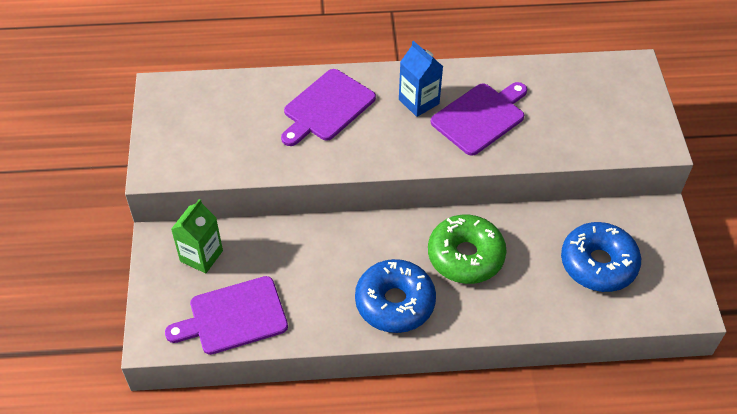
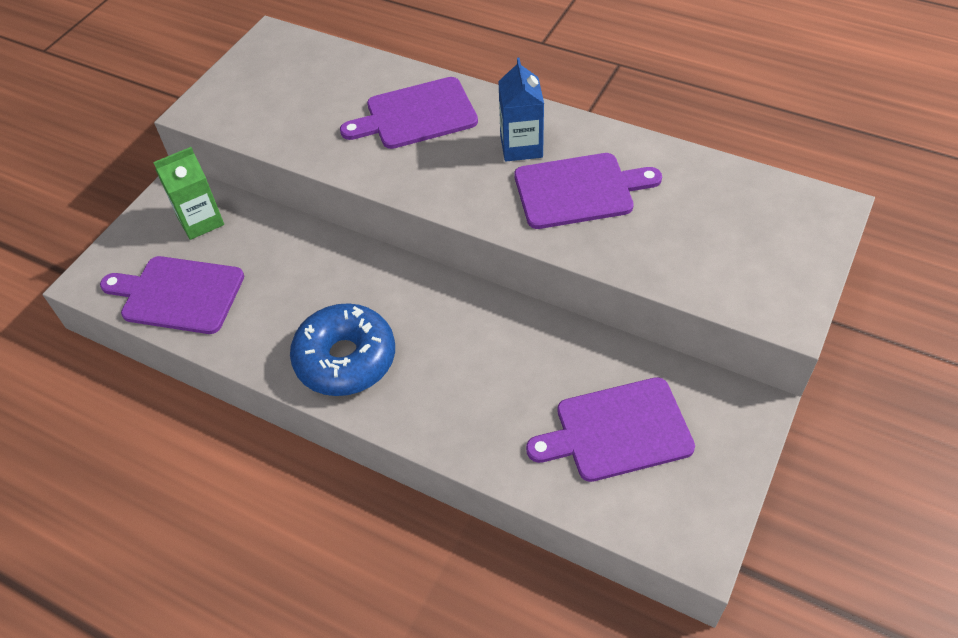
camera: 35 degrees right, 0 degrees up
(465, 256) = (464, 346): green donut -> none
(598, 264) = (617, 431): blue donut -> purple cutting board

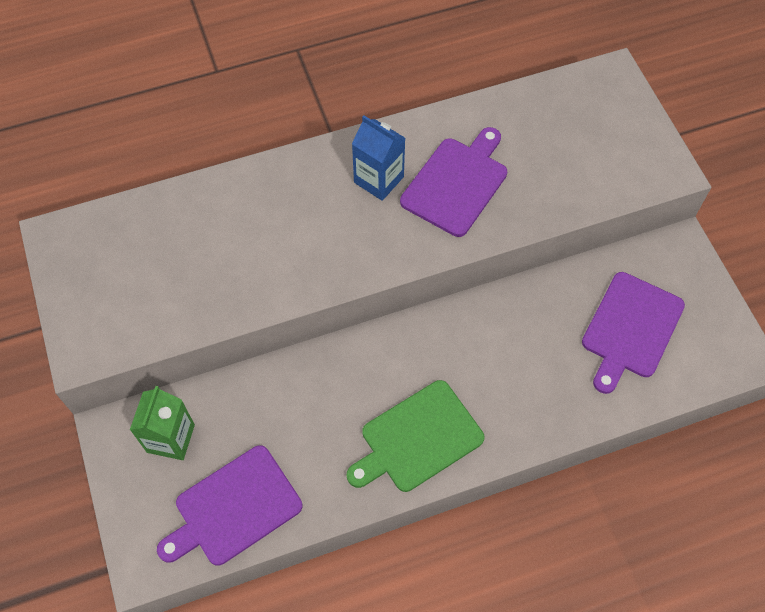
camera: 50 degrees left, 10 degrees up
(345, 359) = (417, 438): blue donut -> green cutting board
(416, 115) = (271, 213): purple cutting board -> none

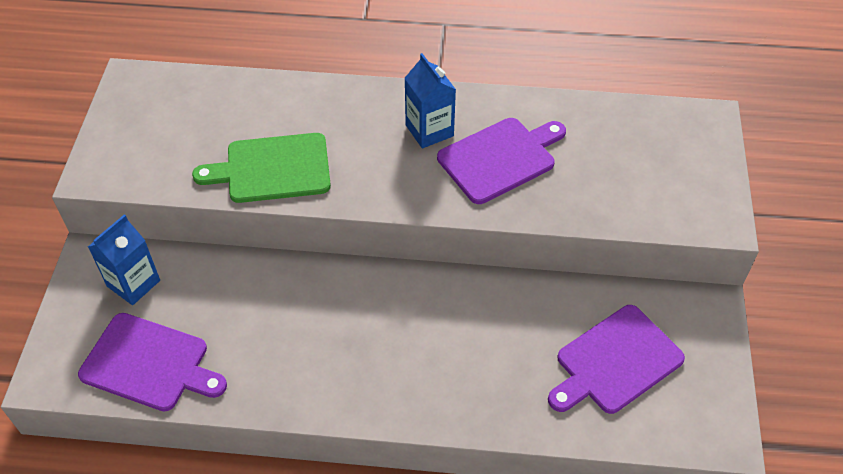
camera: 25 degrees right, 10 degrees down
(170, 438) = (133, 283): green carton -> blue carton
(234, 508) = (149, 363): purple cutting board -> purple cutting board turned 150 degrees counterclockwise
(417, 438) = (348, 374): green cutting board -> green cutting board (272, 169)

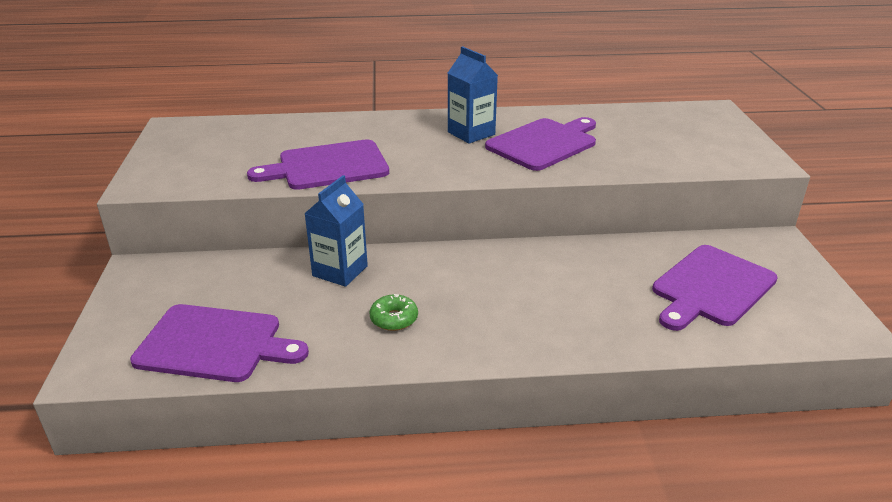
camera: 10 degrees left, 20 degrees down
(133, 283) = (188, 284): blue carton -> blue carton (340, 271)
(272, 169) = (328, 166): green cutting board -> purple cutting board
(308, 357) = (394, 319): none -> green donut

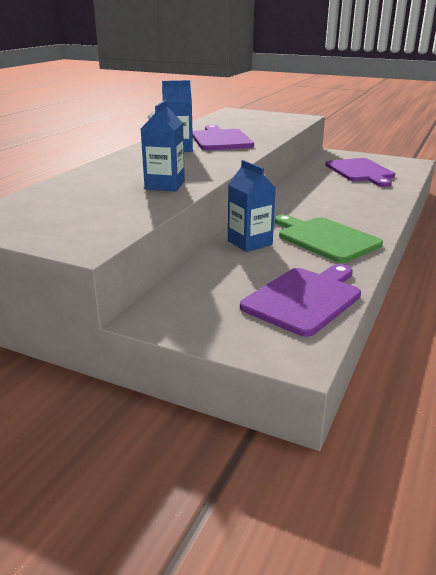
camera: 60 degrees left, 5 degrees down
(328, 166) = (165, 185): purple cutting board -> blue carton
(394, 319) = (325, 238): green donut -> green cutting board

